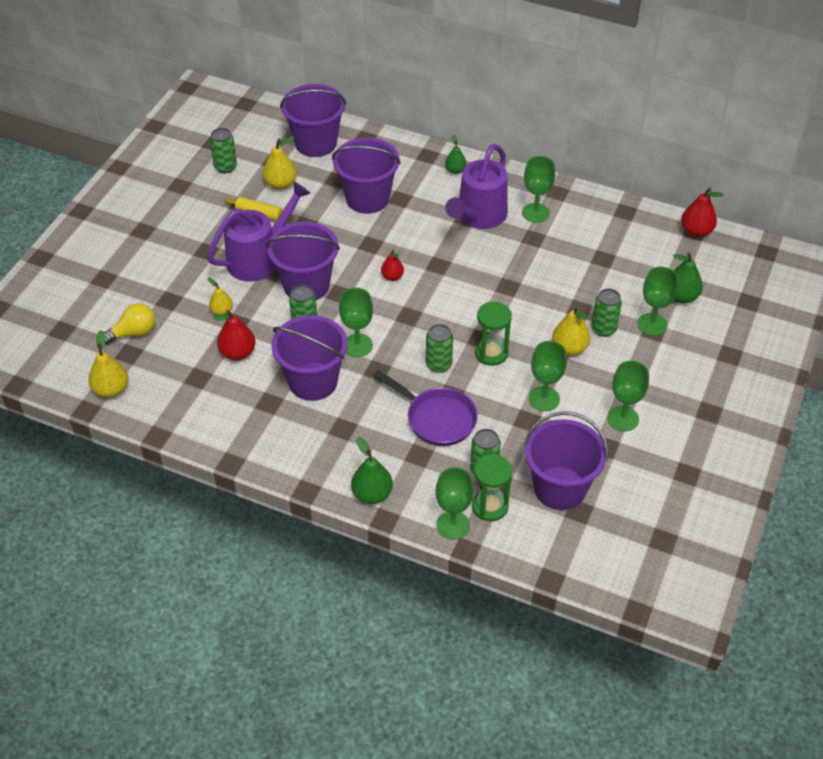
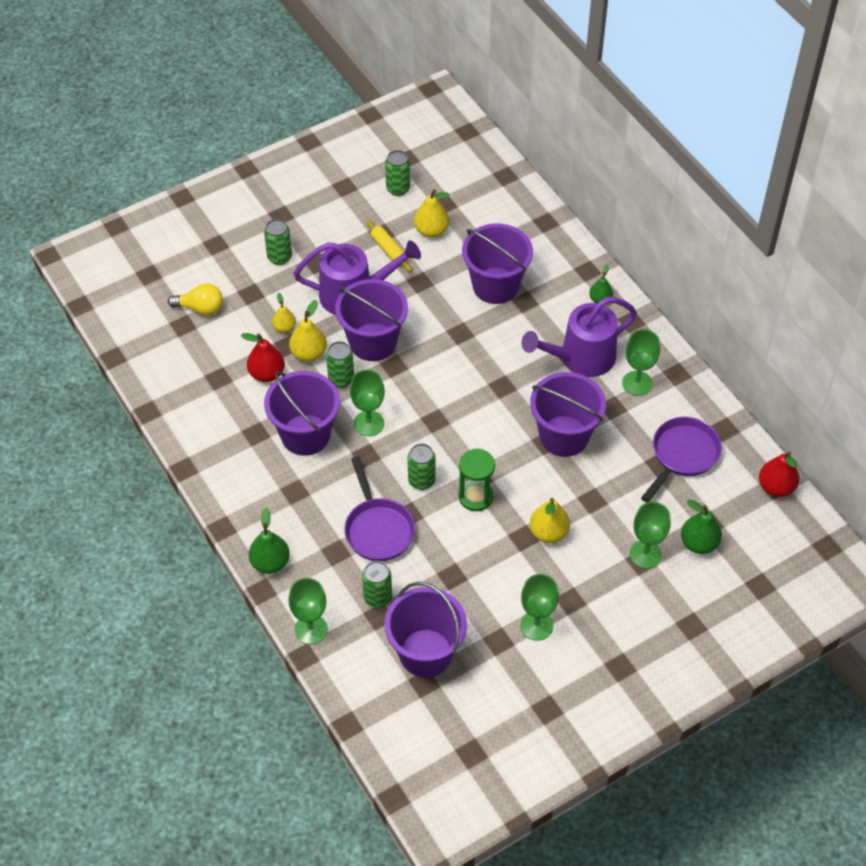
camera: 35 degrees right, 5 degrees up
(111, 389) = (145, 350): yellow pear -> yellow pear (308, 353)
(316, 143) = (496, 205): purple bucket -> purple bucket (564, 436)
(392, 277) = (452, 375): red pear -> none
(490, 506) = (354, 632): green hourglass -> none
(544, 399) = (484, 566): green goblet -> none
(603, 329) = (596, 532): green can -> green can (279, 257)
(613, 244) = (682, 455): none -> purple pan

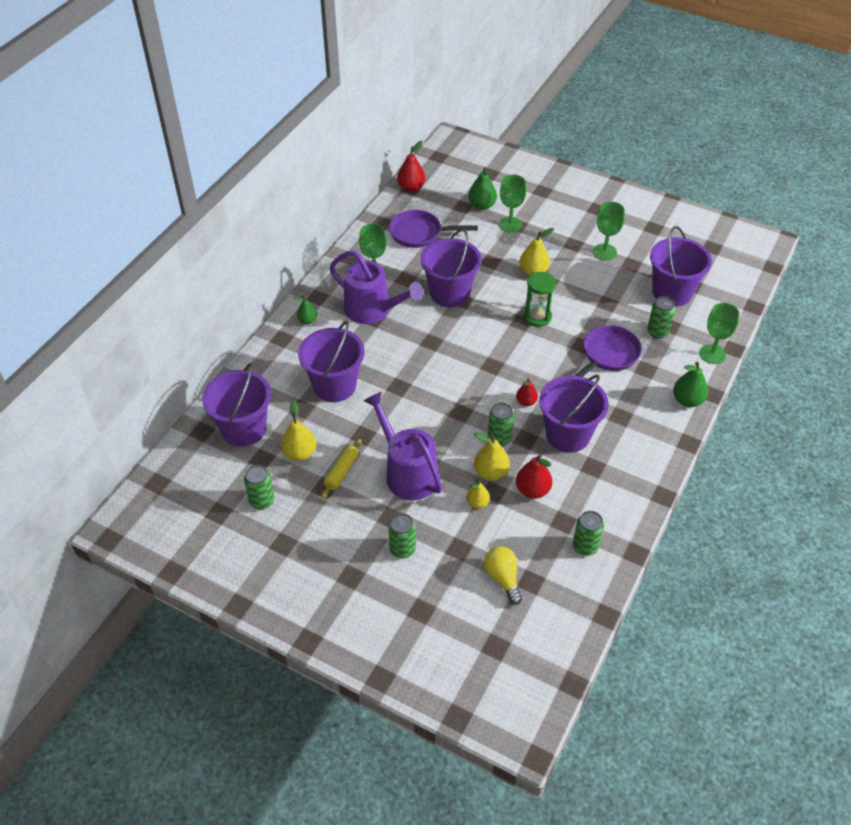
camera: 120 degrees left, 5 degrees down
(369, 423) = (526, 402): green goblet -> red pear
(373, 342) = (447, 436): purple bucket -> purple bucket (244, 429)
(421, 481) = (549, 350): green can -> green can (585, 547)

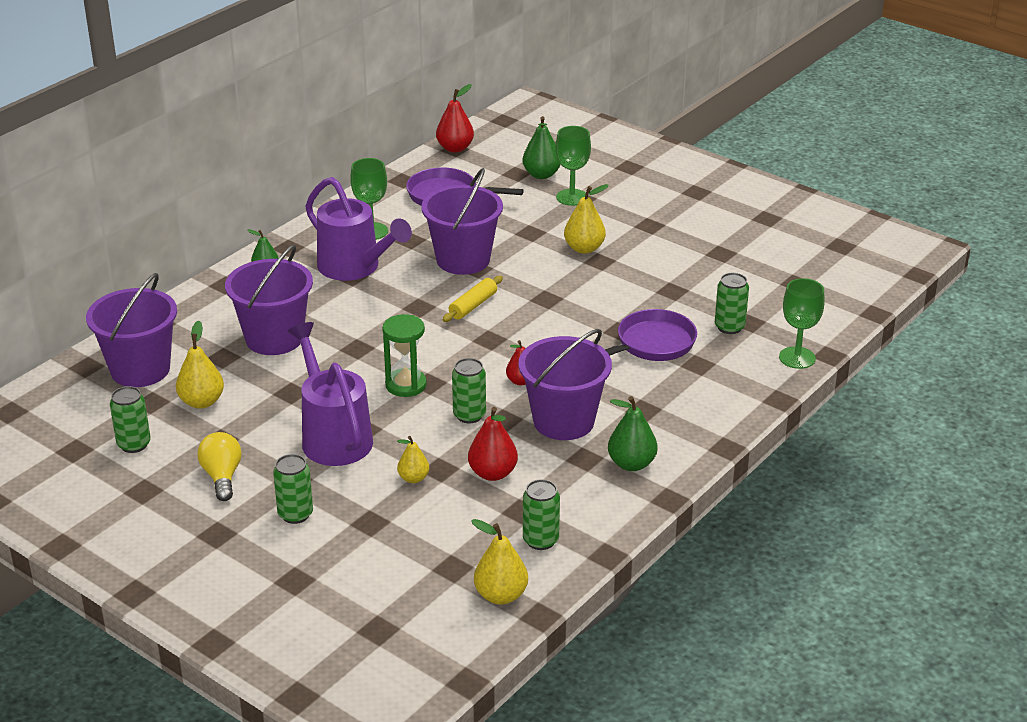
camera: 10 degrees right, 15 degrees down
(342, 472) = (248, 426): yellow rolling pin -> yellow rolling pin (473, 305)
(491, 472) = (444, 449): yellow pear -> yellow pear (500, 595)
(502, 578) = (416, 560): yellow light bulb -> yellow light bulb (222, 476)
(537, 317) = (571, 295): green hourglass -> green hourglass (406, 385)
(604, 252) = (689, 237): green goblet -> none
(672, 292) = (766, 288): purple bucket -> none
(687, 400) = (743, 403): green pear -> green pear (631, 464)

